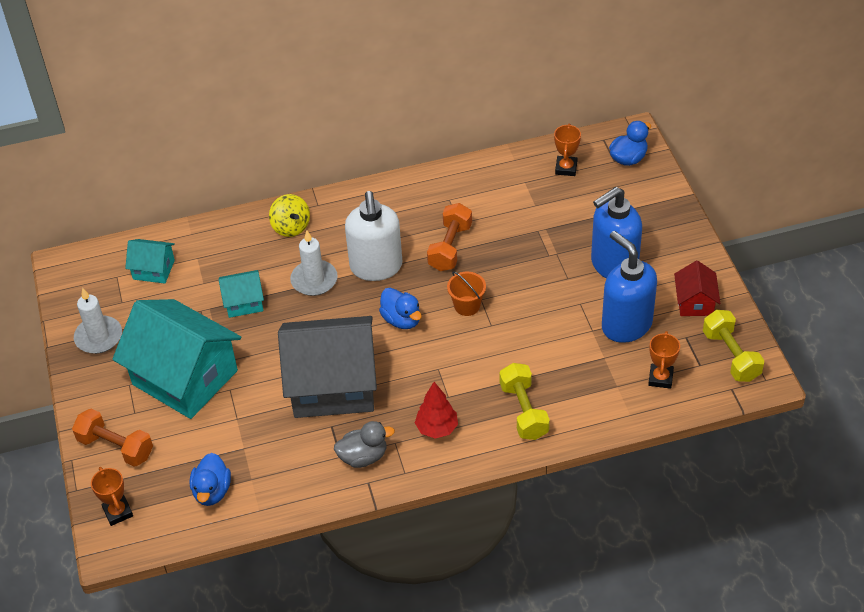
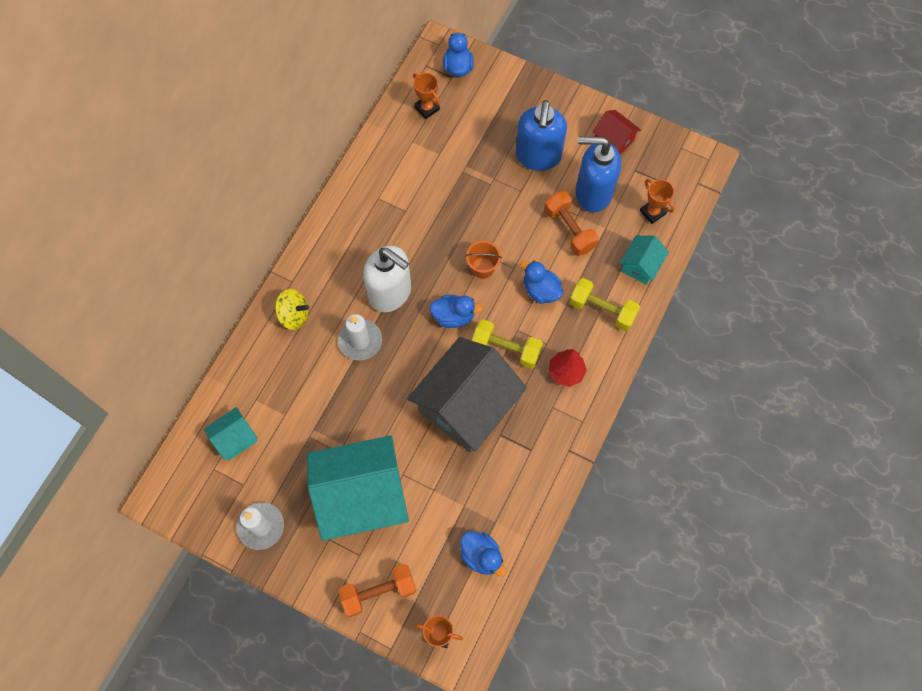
camera: 50 degrees left, 20 degrees up
(244, 302) = (332, 402): turquoise house -> turquoise house (640, 265)
(363, 457) = (545, 436): grey duck -> none
(450, 247) = (421, 234): orange dumbbell -> orange dumbbell (569, 229)
(492, 357) = (540, 290): none -> blue duck
(731, 355) = (673, 160): yellow dumbbell -> yellow dumbbell (506, 349)

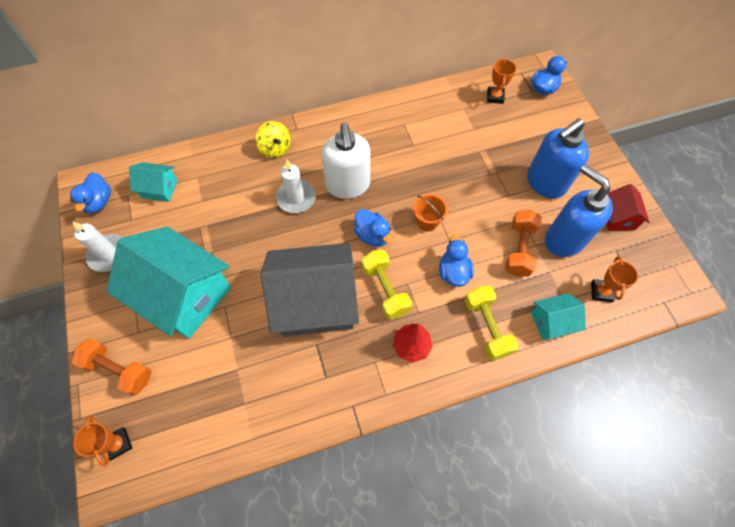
camera: 45 degrees right, 5 degrees down
(481, 556) = (208, 418): blue duck -> blue duck (99, 202)

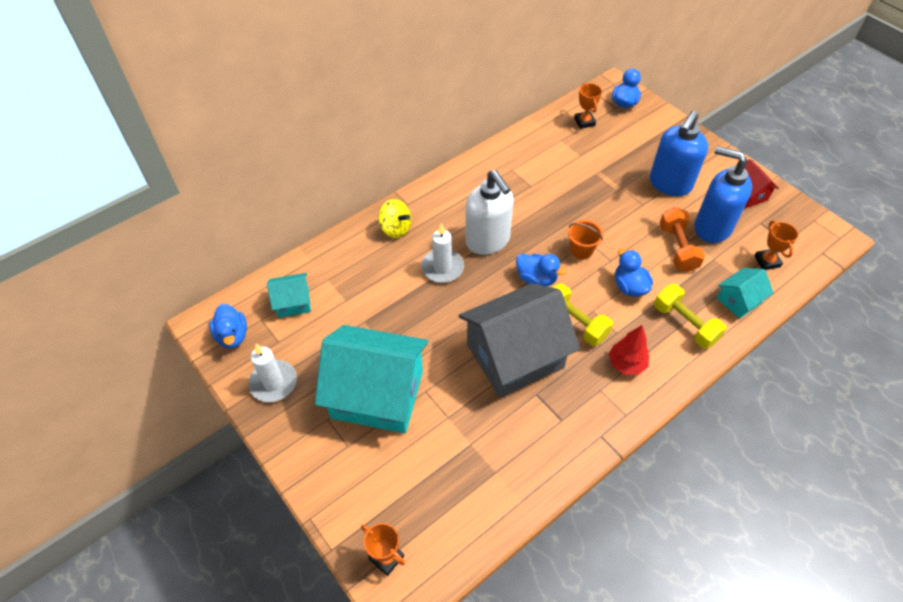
camera: 20 degrees left, 10 degrees down
(119, 370) = (348, 488): orange dumbbell -> none

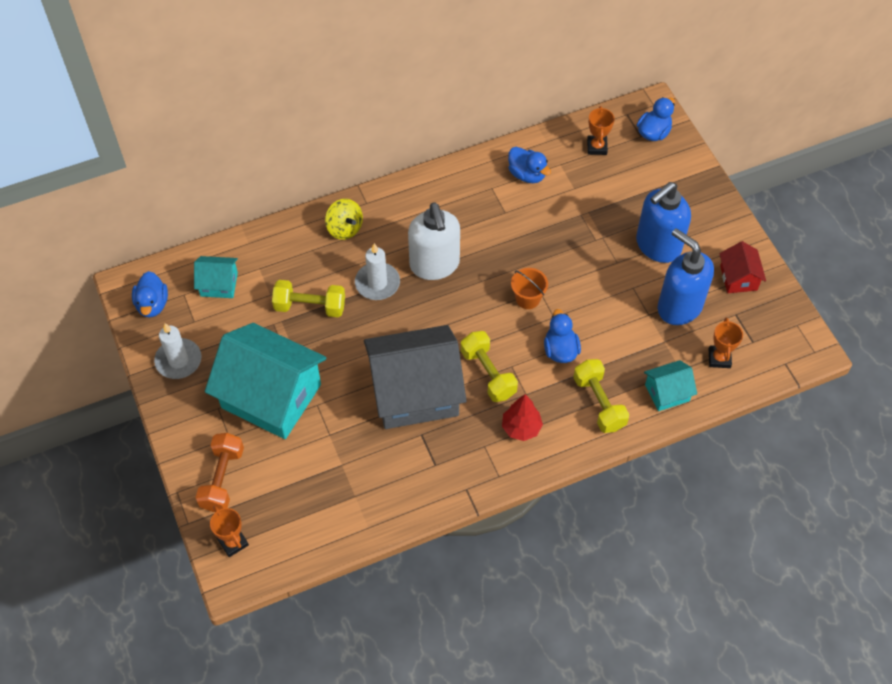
camera: 15 degrees right, 5 degrees up
(387, 302) = (310, 306): none -> yellow dumbbell
(536, 278) = (468, 318): blue duck -> blue duck (527, 174)
(677, 248) = (630, 321): orange dumbbell -> orange dumbbell (222, 479)

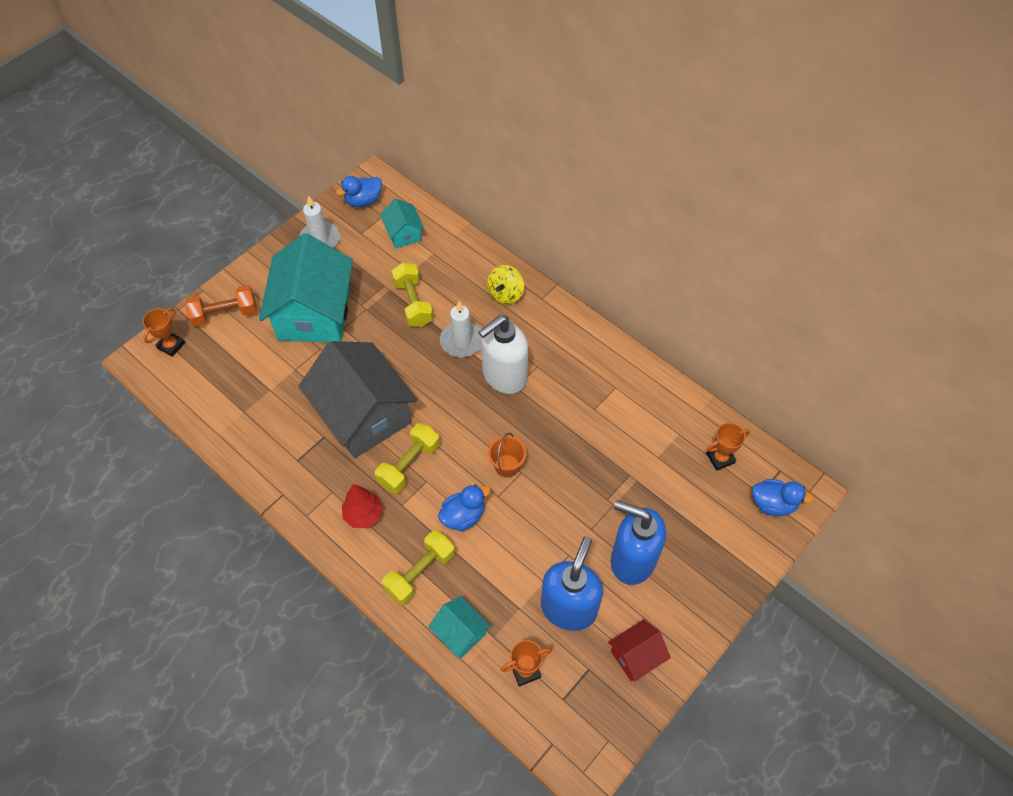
camera: 65 degrees right, 0 degrees up
(527, 174) = (648, 410): blue duck -> none

